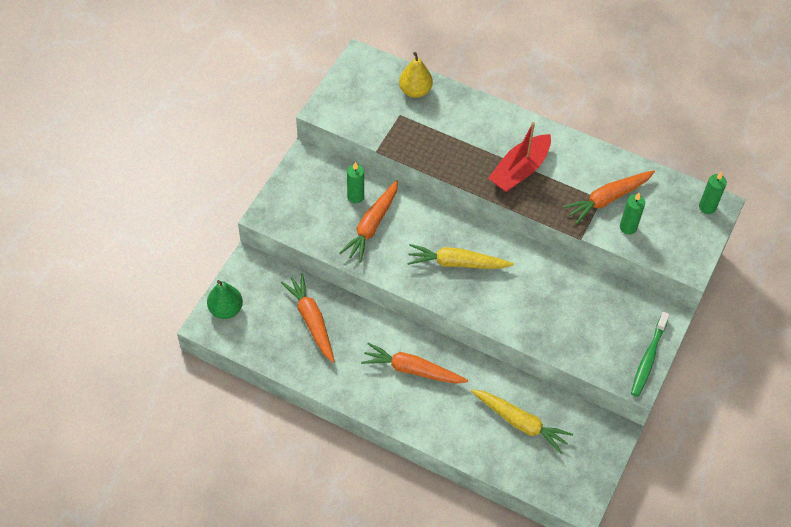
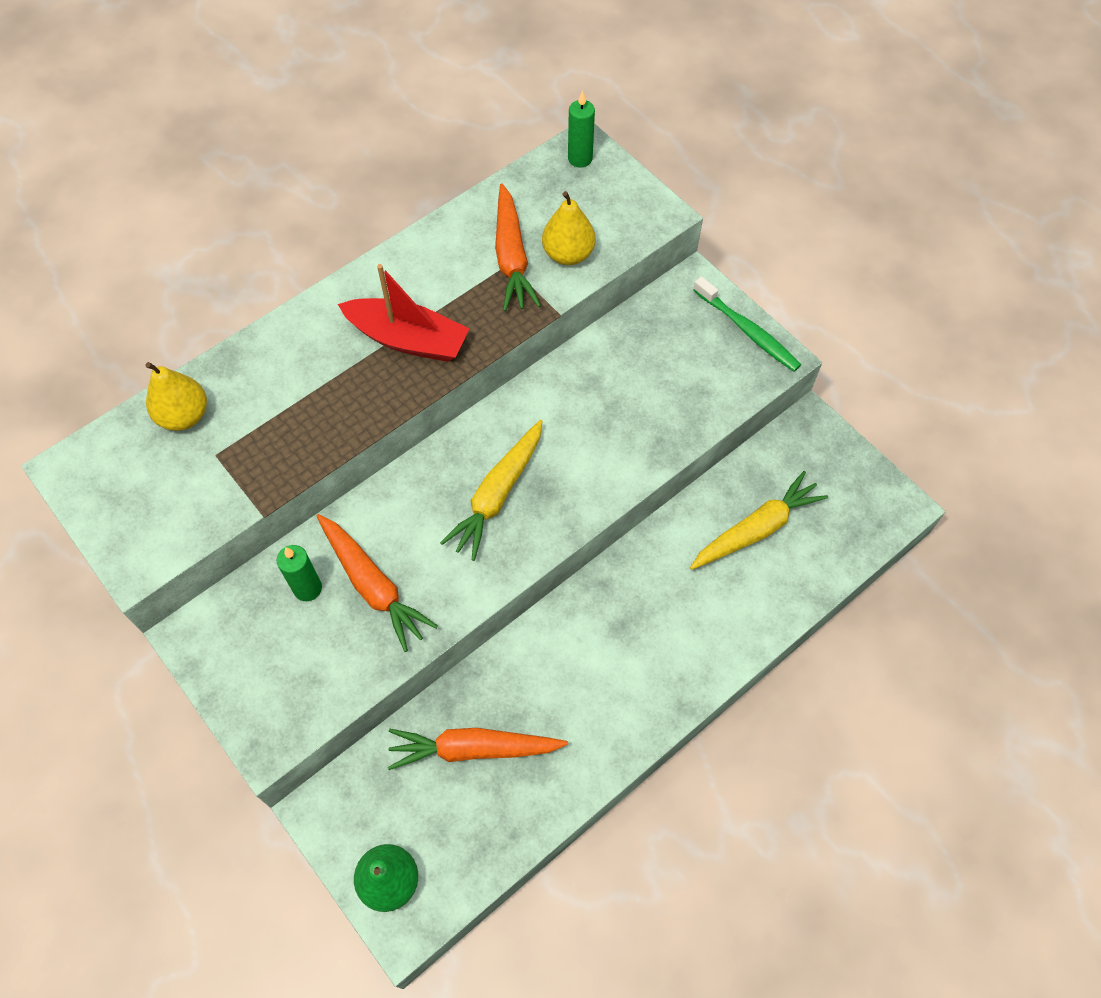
camera: 65 degrees left, 5 degrees up
(412, 369) = (619, 635): orange carrot -> none
(520, 170) = (408, 339): red boat -> red boat turned 45 degrees counterclockwise
(628, 227) = (568, 254): green candle -> yellow pear

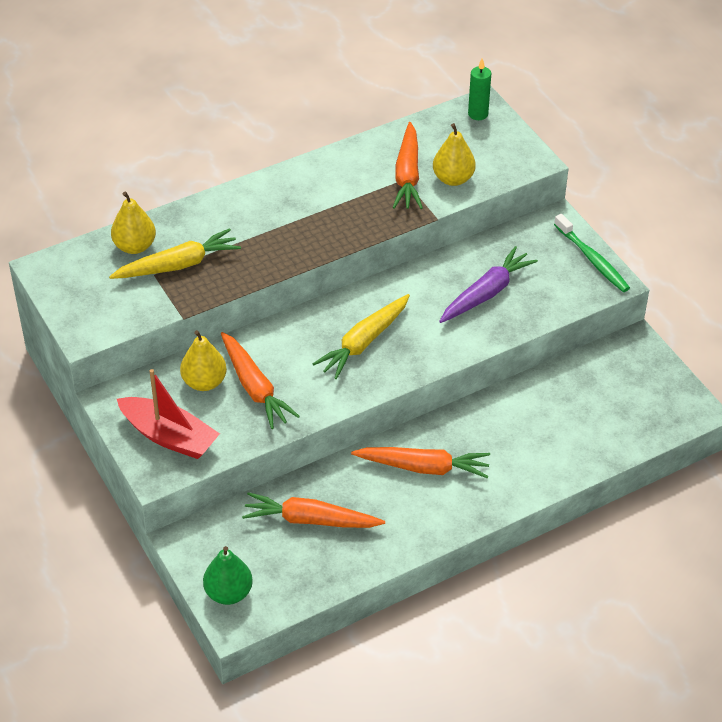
camera: 10 degrees right, 15 degrees down
(307, 588) = (204, 382): green candle -> yellow pear
(408, 339) = (315, 219): red boat -> red boat (169, 436)
(597, 645) = (423, 467): none -> orange carrot
(632, 398) = (486, 293): none -> purple carrot
(756, 529) = (572, 408): yellow carrot -> yellow carrot (178, 265)

